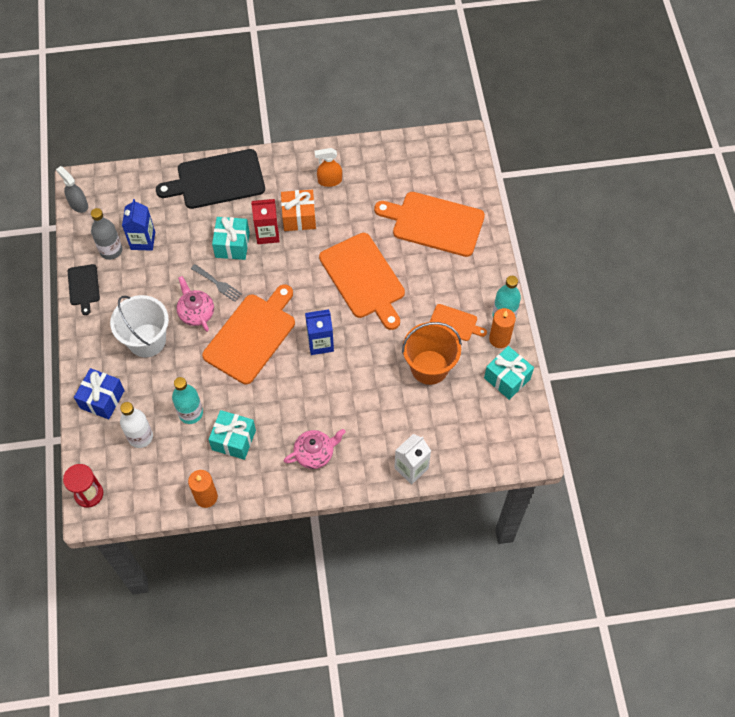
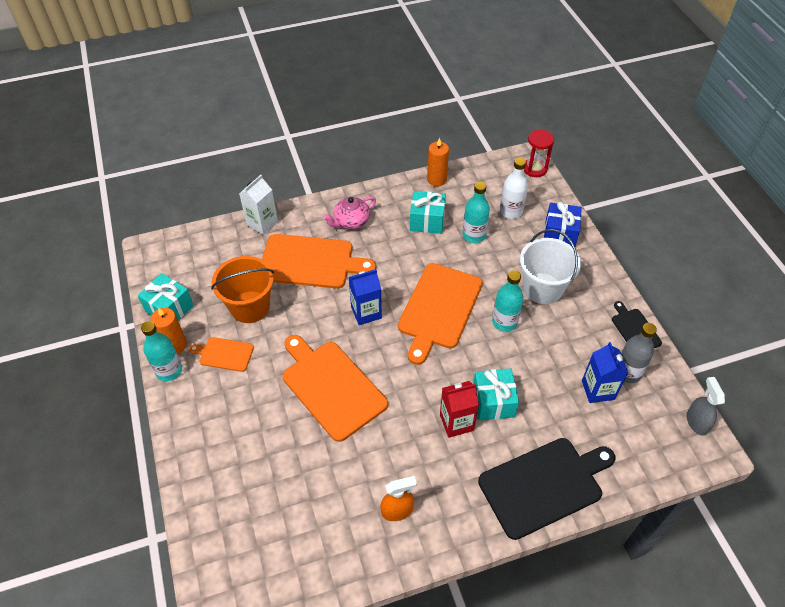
camera: 170 degrees right, 10 degrees down
(78, 204) = (696, 422): grey spray bottle -> grey spray bottle turned 135 degrees counterclockwise
(196, 312) = (504, 322): pink teapot -> turquoise bottle
(218, 284) = (493, 355): grey fork -> none
(299, 217) = (424, 450): orange gift -> none
(434, 223) = (252, 471): orange cutting board -> orange cutting board (310, 262)

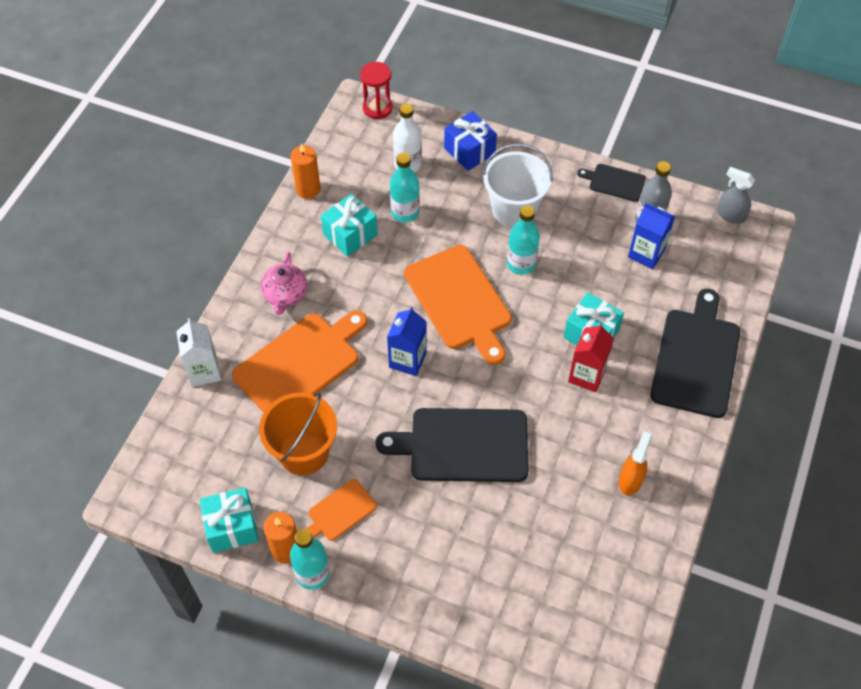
camera: 50 degrees left, 5 degrees up
(331, 387) = (463, 445): orange cutting board -> black cutting board

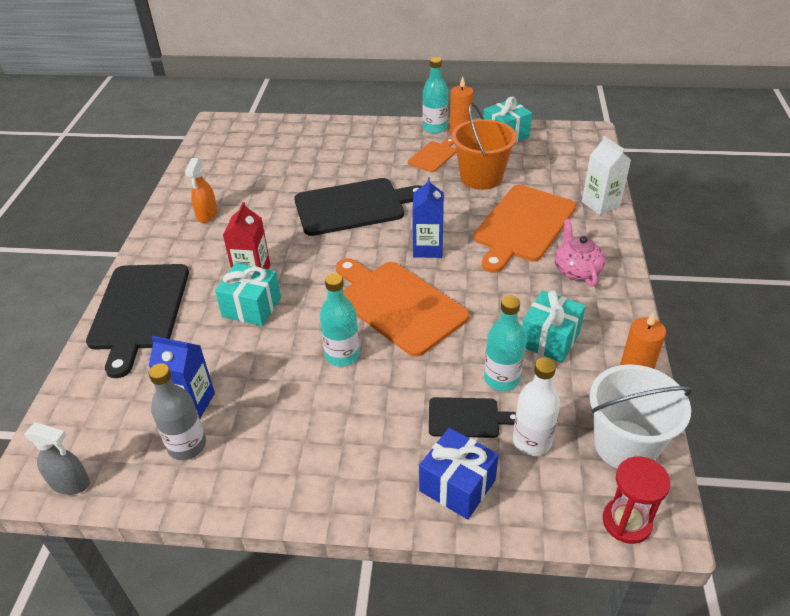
camera: 165 degrees right, 15 degrees down
(514, 209) = (368, 416): white bucket -> white bucket (625, 445)
(614, 182) = (237, 491): black cutting board -> black cutting board (467, 418)

